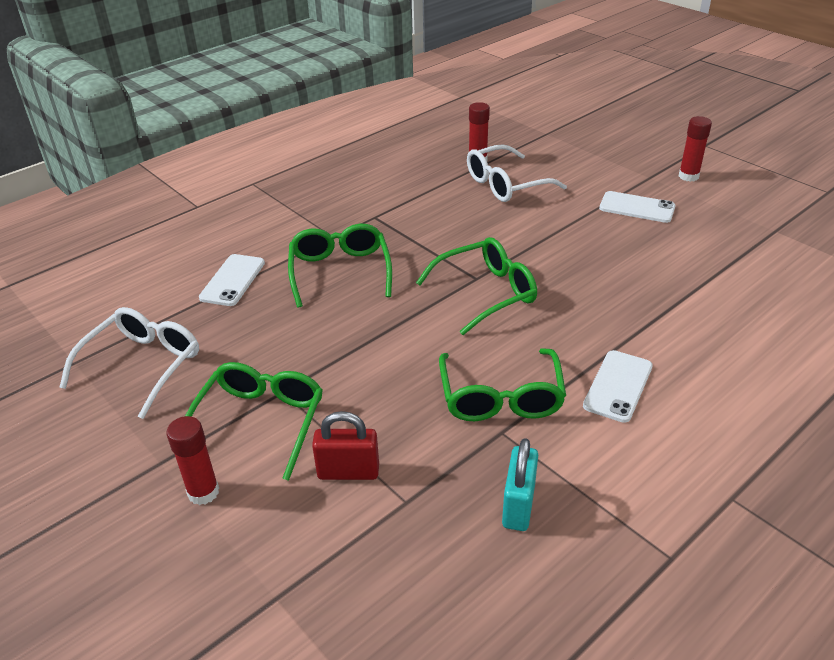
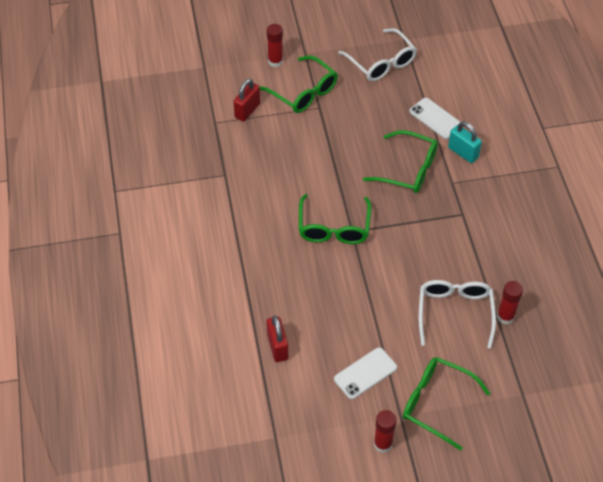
camera: 120 degrees right, 15 degrees up
(500, 396) = (247, 187): green glasses -> green glasses (437, 404)
(518, 505) = (181, 157): turquoise padlock -> turquoise padlock (463, 152)
(618, 386) = (214, 239): white phone -> none
(687, 268) = (277, 347): none -> red padlock

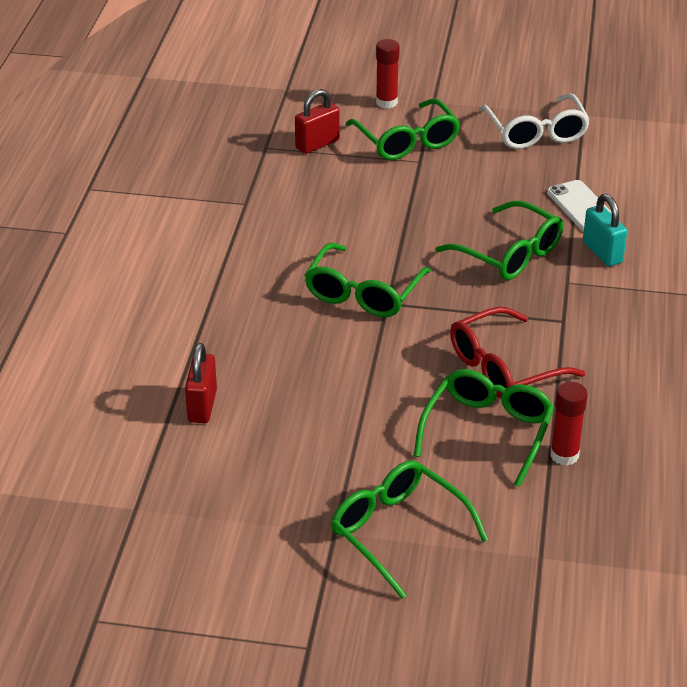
camera: 20 degrees right, 15 degrees down
(365, 373) = (311, 468): white phone -> none
(383, 444) = (288, 559): red glue stick -> none
(443, 260) = (504, 367): none -> red glasses
(455, 313) = (487, 432): white glasses -> green glasses

